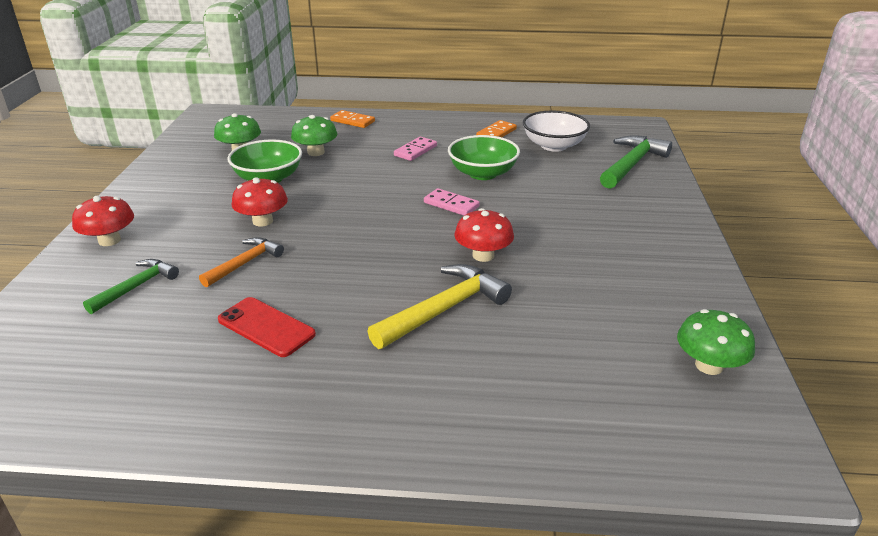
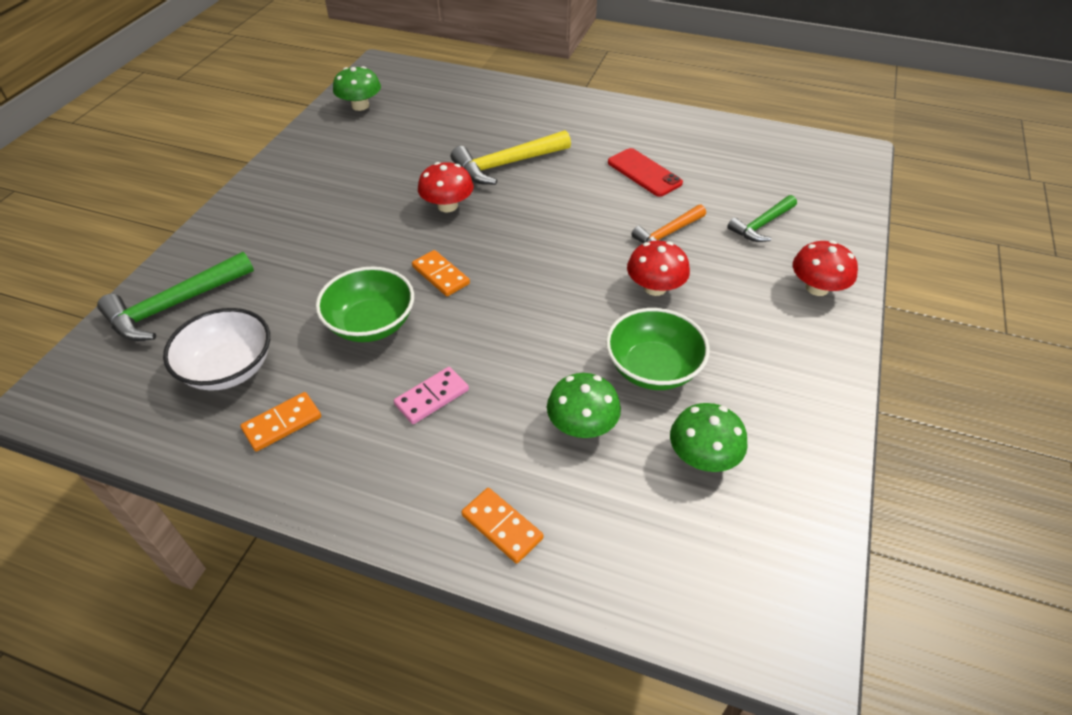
camera: 165 degrees left, 15 degrees up
(451, 205) = (441, 275): pink domino -> orange domino

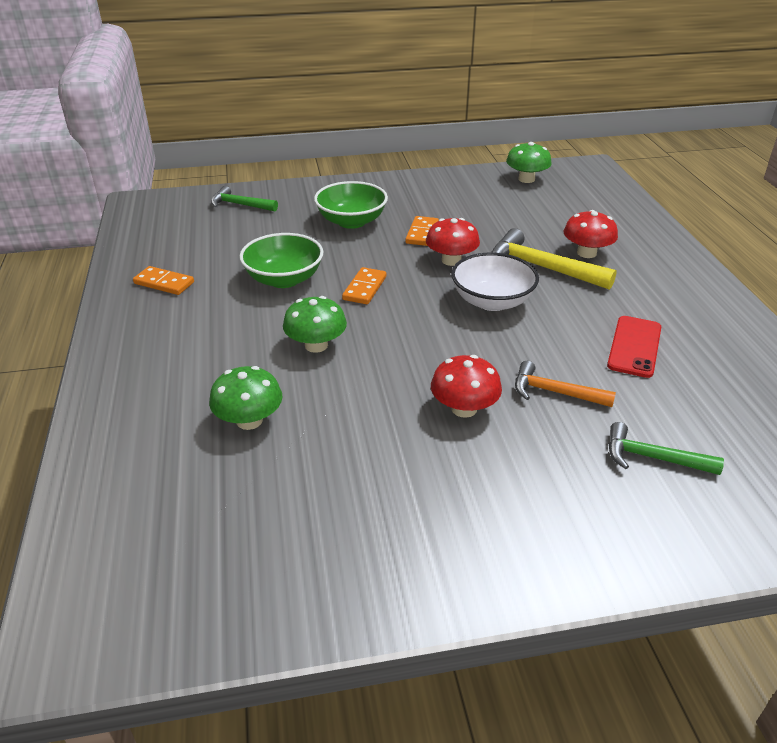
camera: 60 degrees right, 10 degrees down
(174, 306) = (240, 205): green hammer -> green hammer, size x0.63
(229, 368) = (199, 245): white bowl -> white bowl (492, 301)
(432, 397) = (229, 333): pink domino -> none
(502, 526) = (119, 413): orange domino -> orange domino (422, 233)
(653, 368) = (350, 442): green bowl -> green bowl (351, 221)
(703, 456) = (258, 511): green mushroom -> green mushroom (316, 345)
(817, 288) = (590, 536): red mushroom -> red mushroom (586, 253)

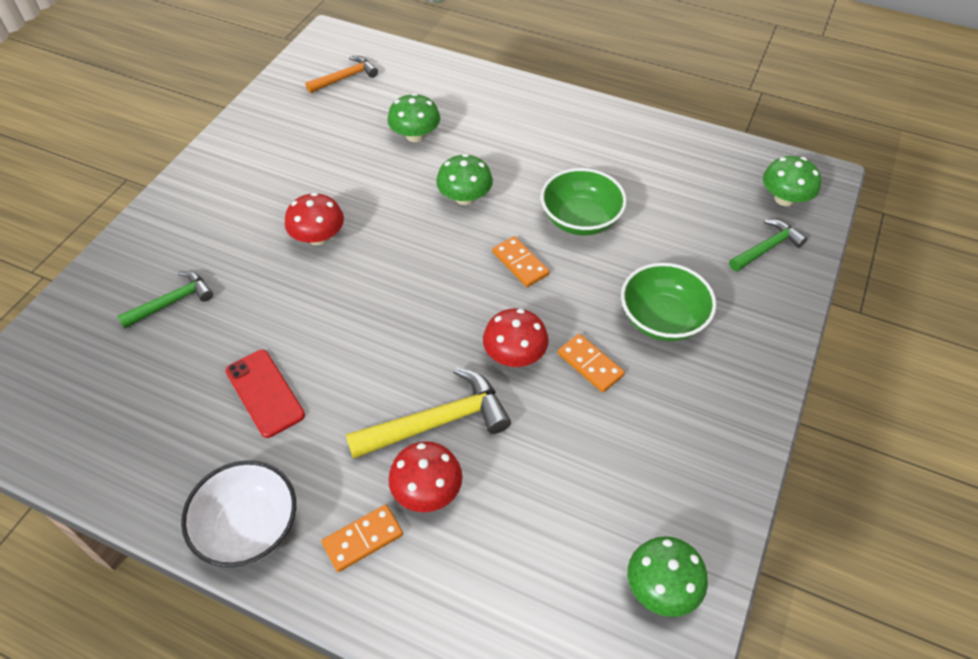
camera: 125 degrees right, 15 degrees up
(164, 283) = (633, 149): orange domino -> orange domino (363, 539)
(177, 210) = (784, 198): none -> green mushroom
(492, 301) = (420, 339): white bowl -> white bowl (249, 527)
(554, 392) = (278, 297): orange hammer -> orange hammer (345, 77)

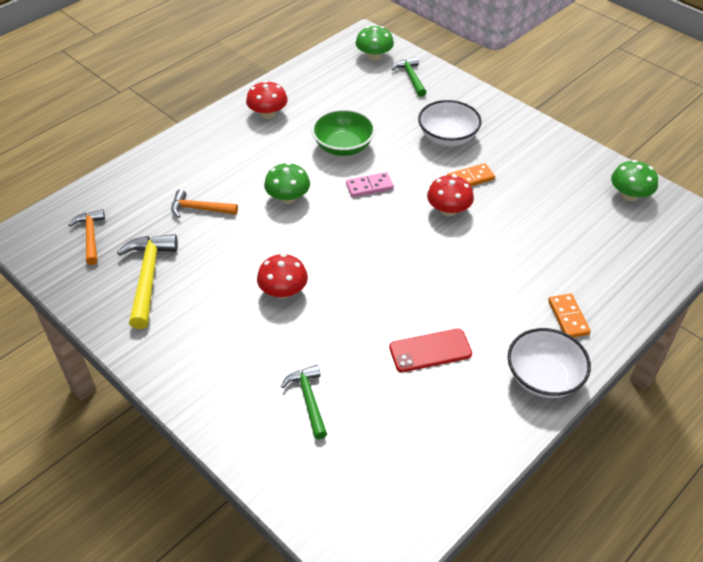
camera: 70 degrees left, 5 degrees down
(415, 135) = (199, 209): green mushroom -> orange hammer
(427, 490) = (541, 278): red mushroom -> red mushroom (268, 114)
(438, 422) = (489, 261): yellow hammer -> yellow hammer (148, 277)
(520, 263) = (369, 186): orange domino -> pink domino
(662, 319) = (447, 137): green bowl -> white bowl

